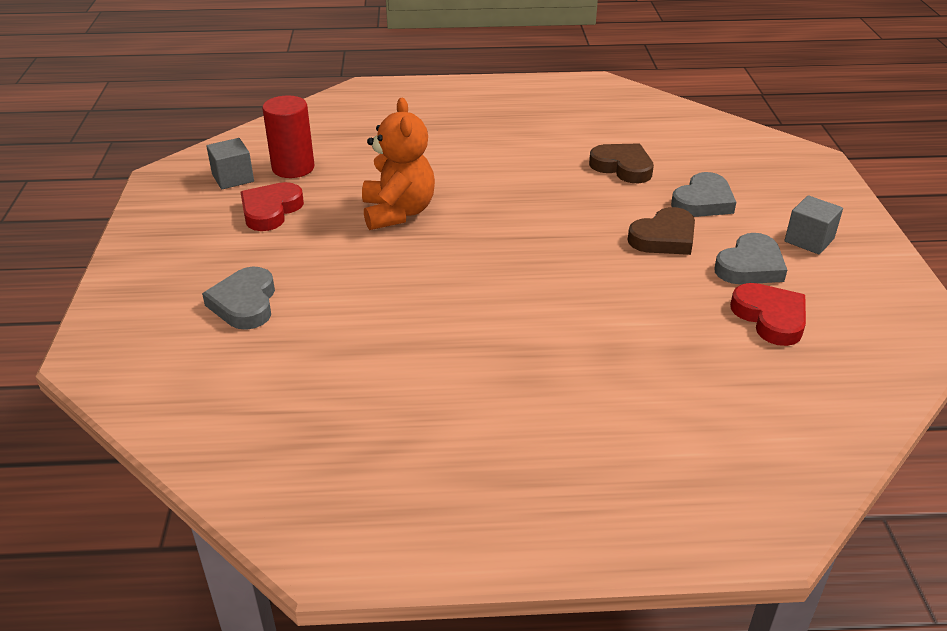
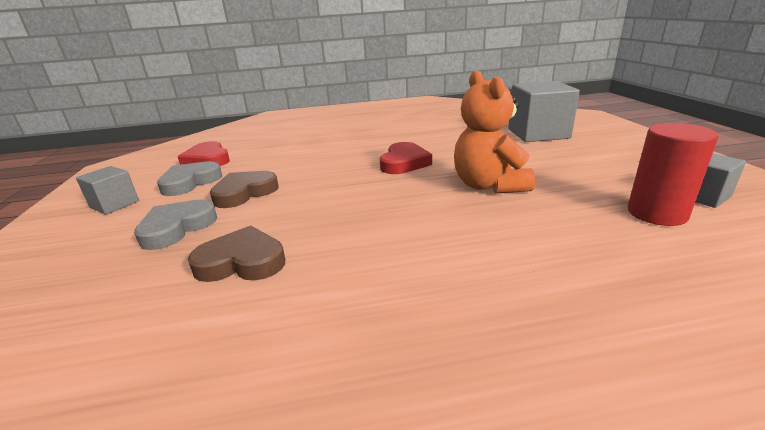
camera: 175 degrees right, 10 degrees down
(245, 303) = (538, 133): grey heart -> grey cube
(270, 210) = (607, 175): red heart -> red heart (404, 163)
(622, 167) = (242, 262): brown heart -> brown heart turned 150 degrees clockwise

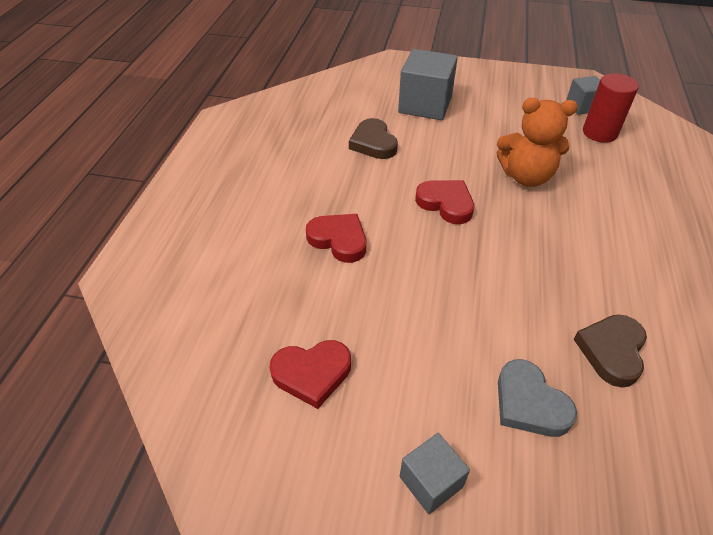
camera: 70 degrees left, 20 degrees up
(190, 182) = (395, 394): grey heart -> none
(244, 193) = (460, 339): brown heart -> brown heart (373, 143)
(331, 143) = (339, 240): none -> red heart

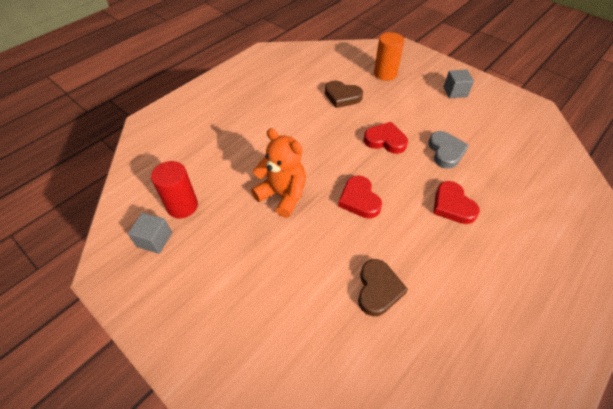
camera: 150 degrees left, 5 degrees up
(312, 374) = (495, 141): red heart -> red heart (385, 140)
(425, 105) = (290, 321): grey cube -> none
(529, 403) = (396, 96): grey heart -> grey heart (445, 152)
(600, 464) = (385, 74): none -> orange cylinder
(611, 351) = (342, 96): brown heart -> brown heart turned 60 degrees clockwise

